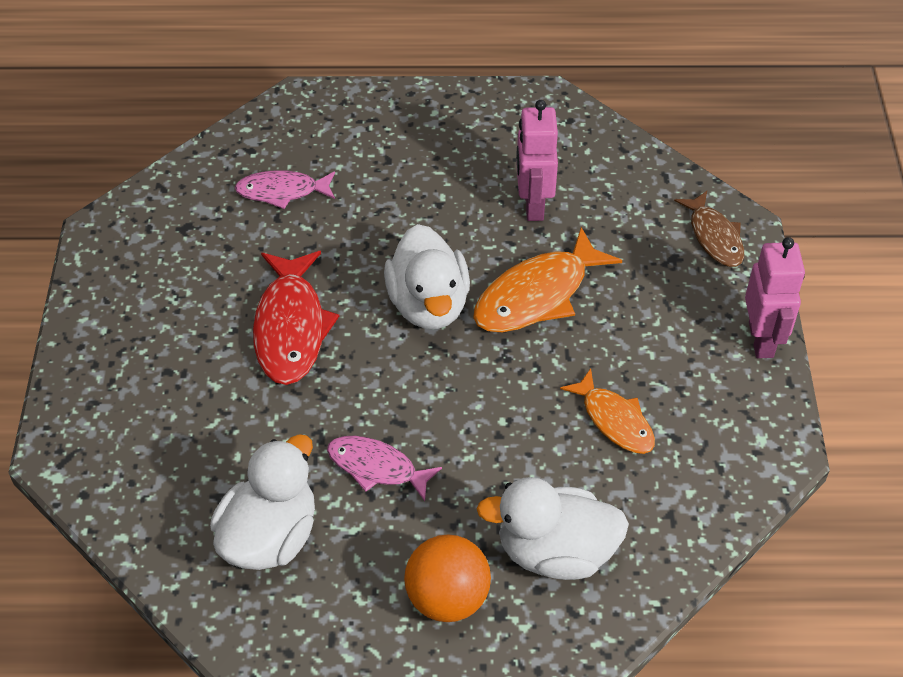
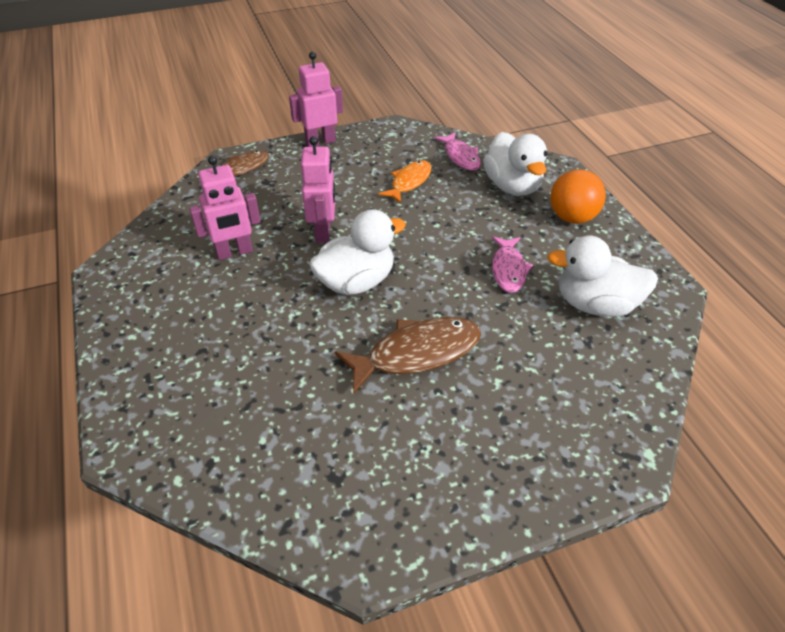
camera: 110 degrees left, 5 degrees down
(282, 191) = (263, 414): pink fish -> pink fish (461, 156)
(291, 327) = (417, 353): red fish -> brown fish
(537, 295) = (323, 232): orange fish -> pink robot

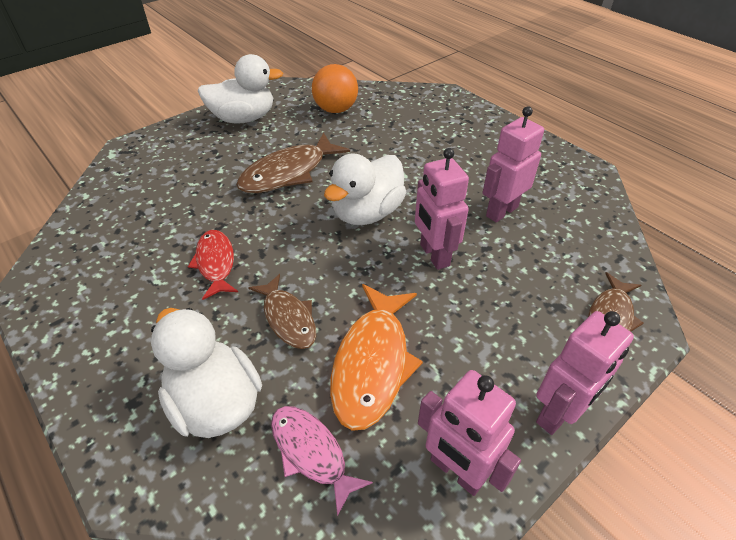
camera: 160 degrees right, 0 degrees up
(389, 136) = (456, 471): none -> pink robot
(409, 182) = (372, 363): orange fish -> orange fish, size x1.58
(456, 217) = (288, 318): none -> brown fish
(508, 269) = (215, 263): pink fish -> red fish
(572, 217) = (128, 362): orange ball -> orange ball (336, 110)
(595, 304) = (124, 248): white duck -> white duck (243, 118)

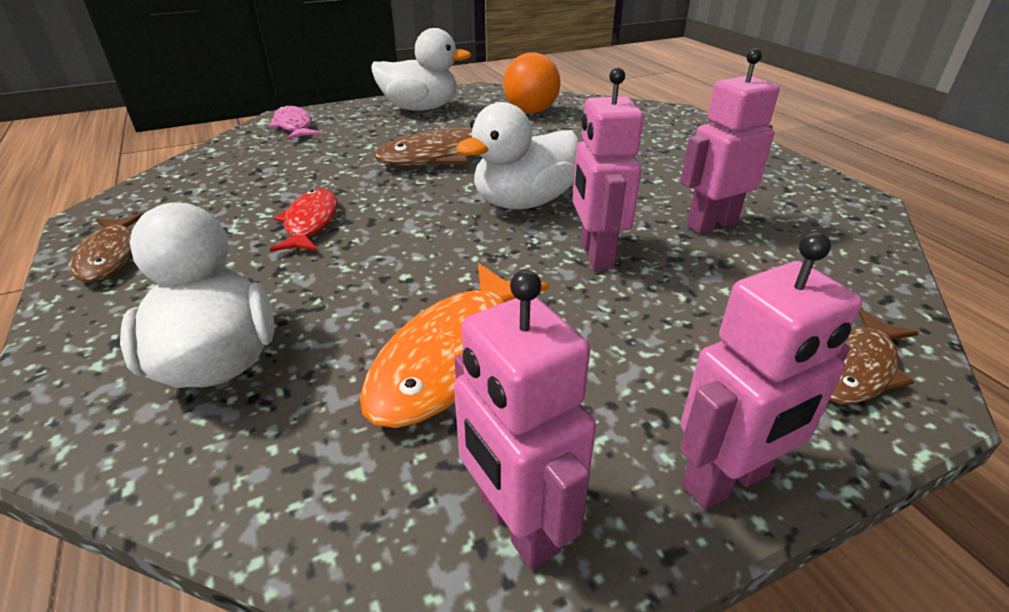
camera: 15 degrees right, 10 degrees down
(288, 318) = (365, 288): brown fish -> brown fish (111, 256)
(311, 452) = (307, 447): pink fish -> pink fish (294, 126)

